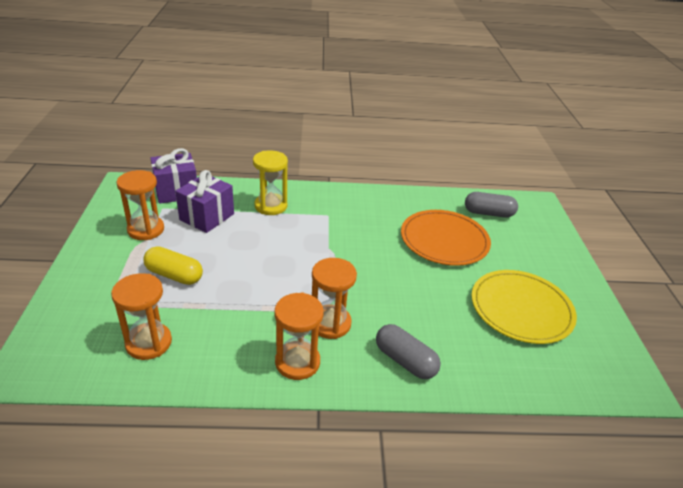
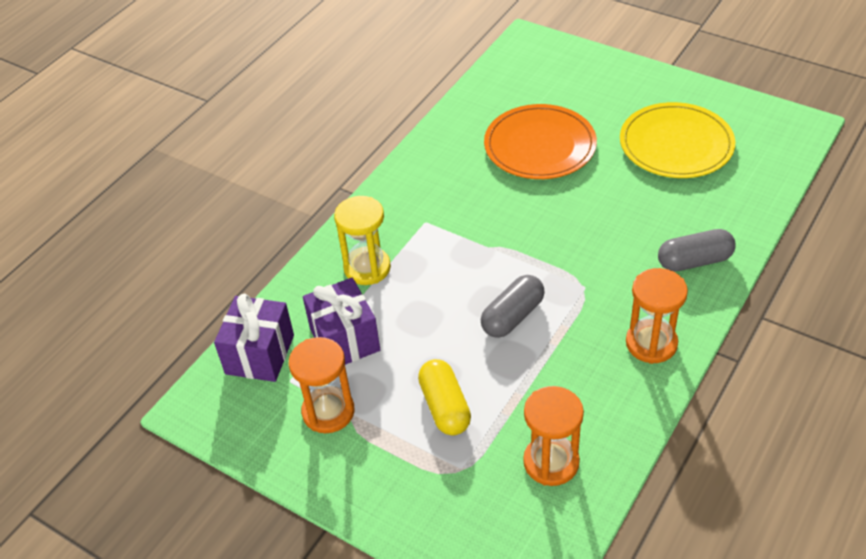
camera: 50 degrees left, 10 degrees up
(174, 275) = (445, 407): yellow capsule -> yellow capsule turned 75 degrees counterclockwise
(330, 323) = (612, 296): orange hourglass -> none
(488, 213) = (518, 87): grey capsule -> grey capsule (512, 316)

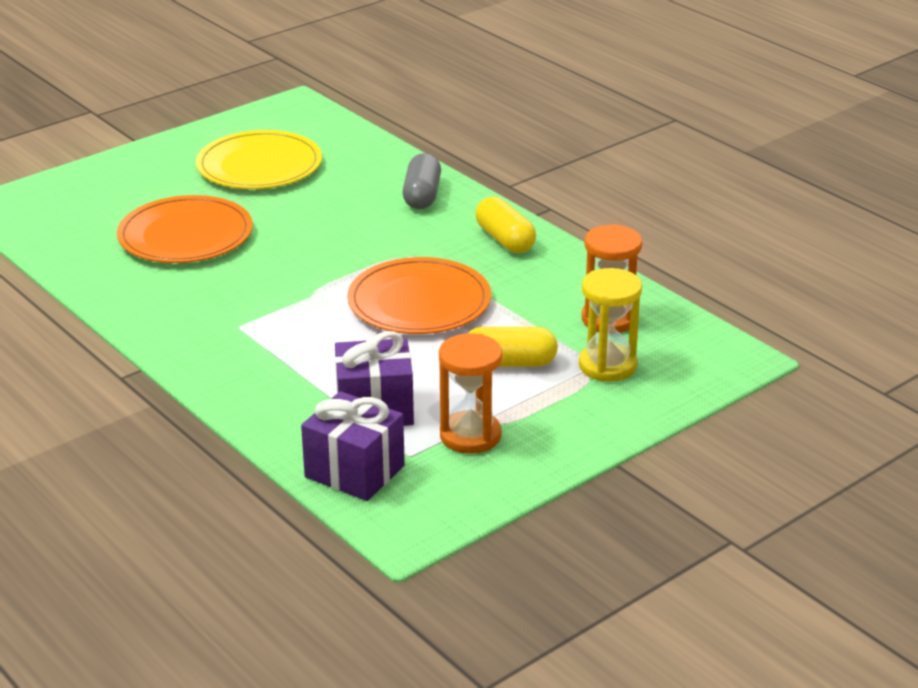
camera: 75 degrees left, 15 degrees down
(367, 268) = (277, 376): yellow hourglass -> yellow hourglass (607, 365)
(512, 316) = (419, 302): grey capsule -> orange plate
(651, 343) = (505, 240): orange hourglass -> yellow capsule

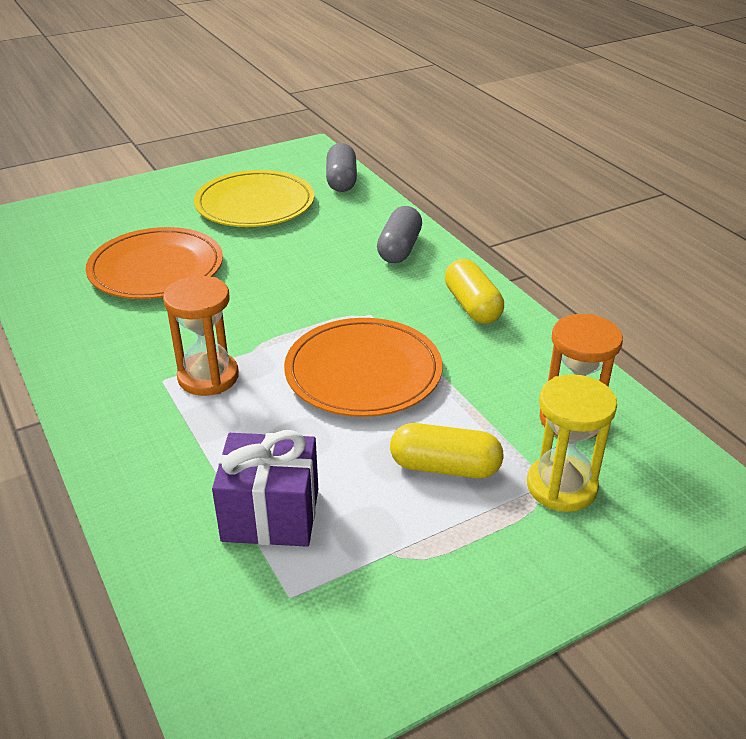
camera: 10 degrees right, 5 degrees up
(342, 134) = (341, 180): none -> grey capsule
(354, 471) = (214, 613): purple gift -> none
(470, 436) = (373, 574): orange hourglass -> orange hourglass (208, 377)

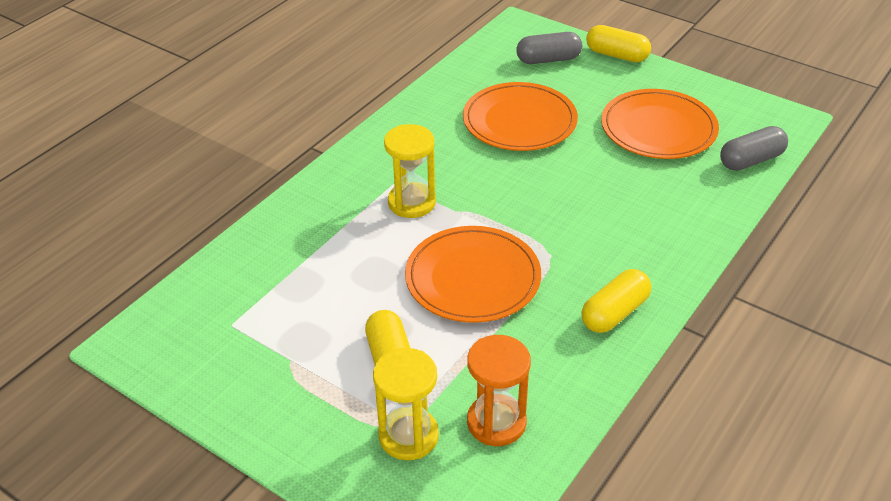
camera: 65 degrees right, 5 degrees up
(126, 187) = (616, 55): none -> yellow capsule
(208, 377) = (412, 202): orange hourglass -> yellow hourglass
(255, 204) = (658, 128): yellow plate -> orange plate
(270, 515) = (295, 288): purple gift -> none
(399, 249) = (667, 237): grey capsule -> grey capsule (548, 60)

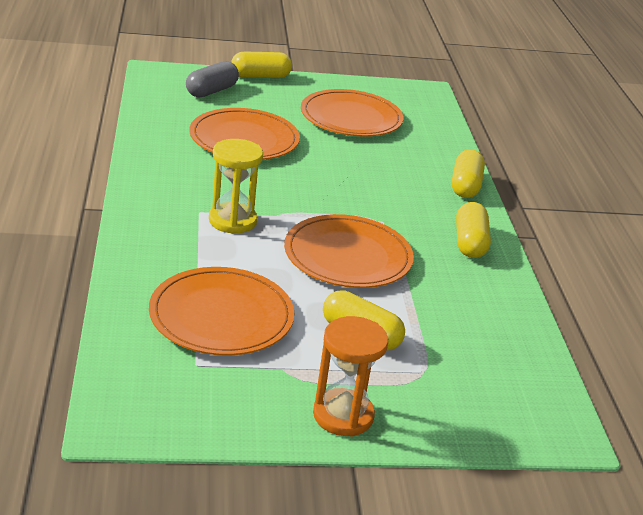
camera: 45 degrees left, 10 degrees down
(299, 290) = (221, 316): none -> orange plate
(408, 436) = (439, 378): yellow hourglass -> none
(496, 422) = (484, 342): orange hourglass -> orange hourglass (343, 415)
(691, 247) = (465, 186): none -> yellow capsule
(751, 160) = (434, 122): grey capsule -> none

